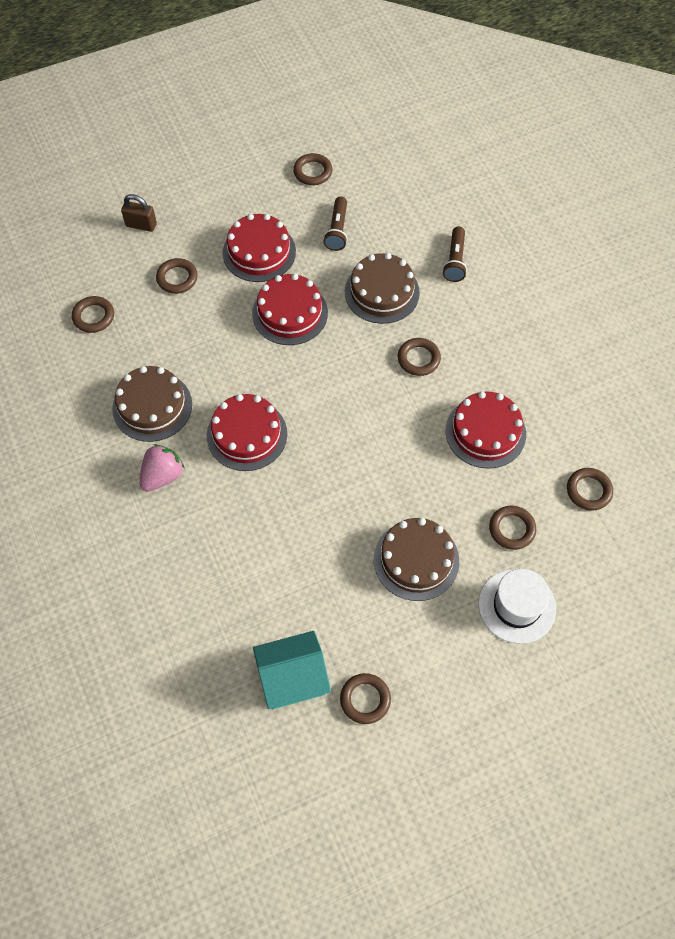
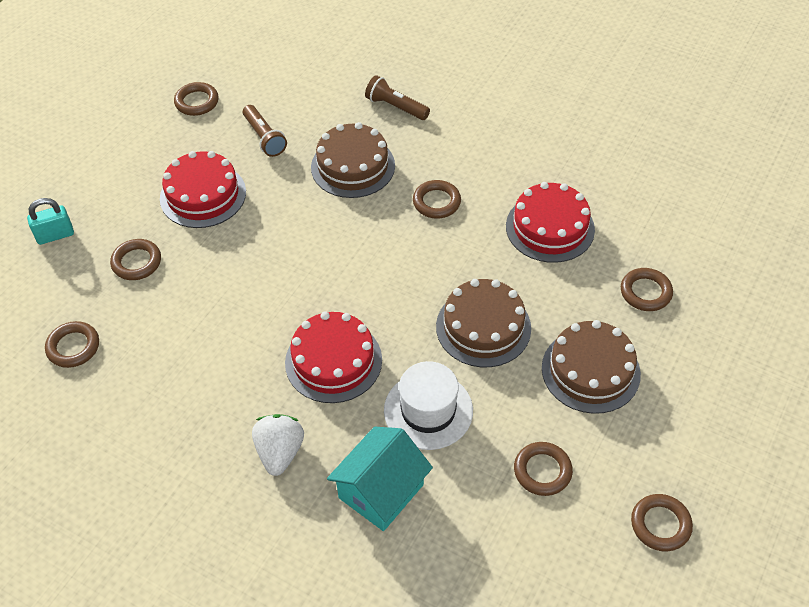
camera: 35 degrees left, 10 degrees down
(141, 225) = (55, 235): brown padlock -> turquoise padlock
(152, 406) = (212, 394): brown cake -> brown cake (483, 327)
(162, 476) = (280, 452): pink strawberry -> white strawberry
(290, 313) = (281, 231): red cake -> none
(293, 678) = (578, 553): turquoise house -> turquoise house (381, 491)
(455, 261) = (396, 107): brown flashlight -> brown flashlight turned 150 degrees clockwise
(517, 606) = (709, 352): white hat -> white hat (428, 410)
(588, 491) = (676, 223): brown ring -> brown ring (542, 471)

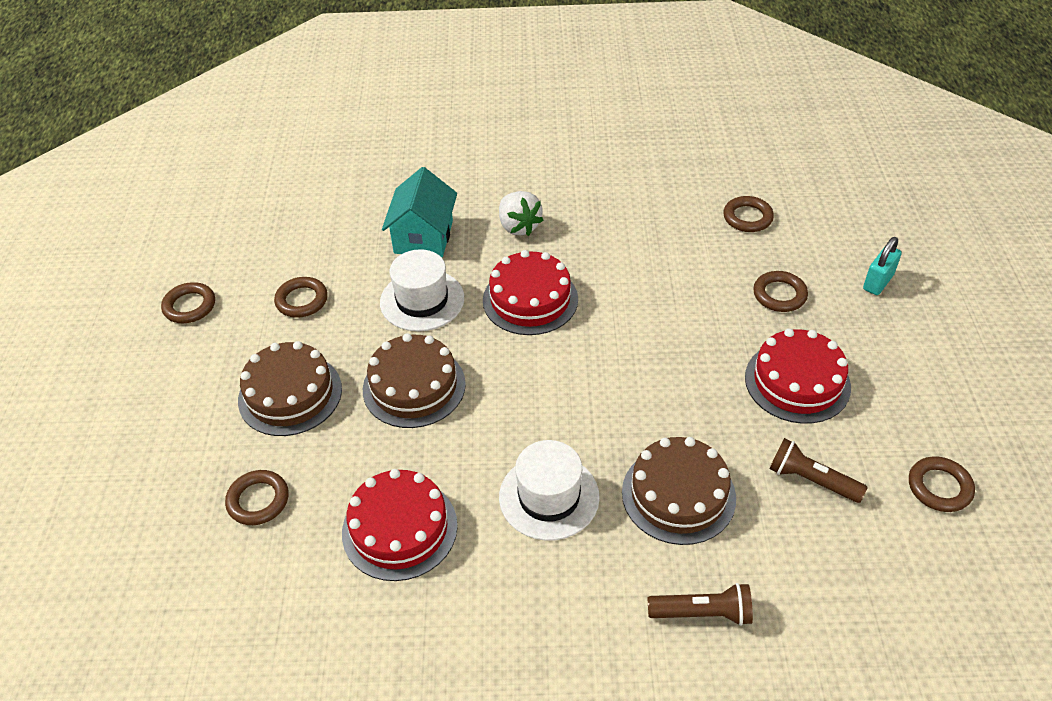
camera: 150 degrees right, 5 degrees down
(436, 202) = (549, 497): brown ring -> white hat

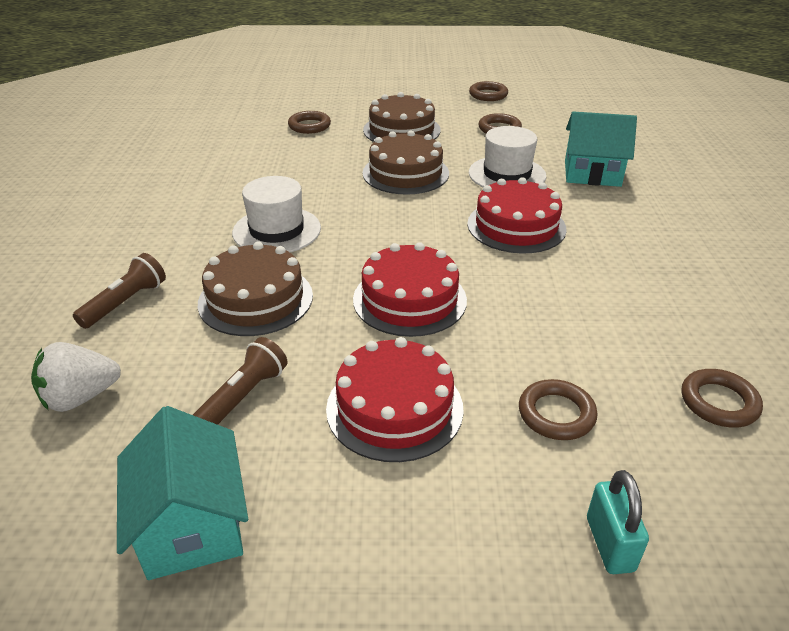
camera: 90 degrees right, 10 degrees down
(399, 528) = (269, 171): red cake -> red cake (409, 299)
(519, 226) = (626, 221): white strawberry -> white strawberry (80, 397)
(702, 613) = (126, 302): brown flashlight -> brown flashlight turned 150 degrees counterclockwise
(878, 282) = (609, 544): turquoise padlock -> turquoise padlock turned 45 degrees clockwise
(939, 487) = (192, 525): brown ring -> turquoise house

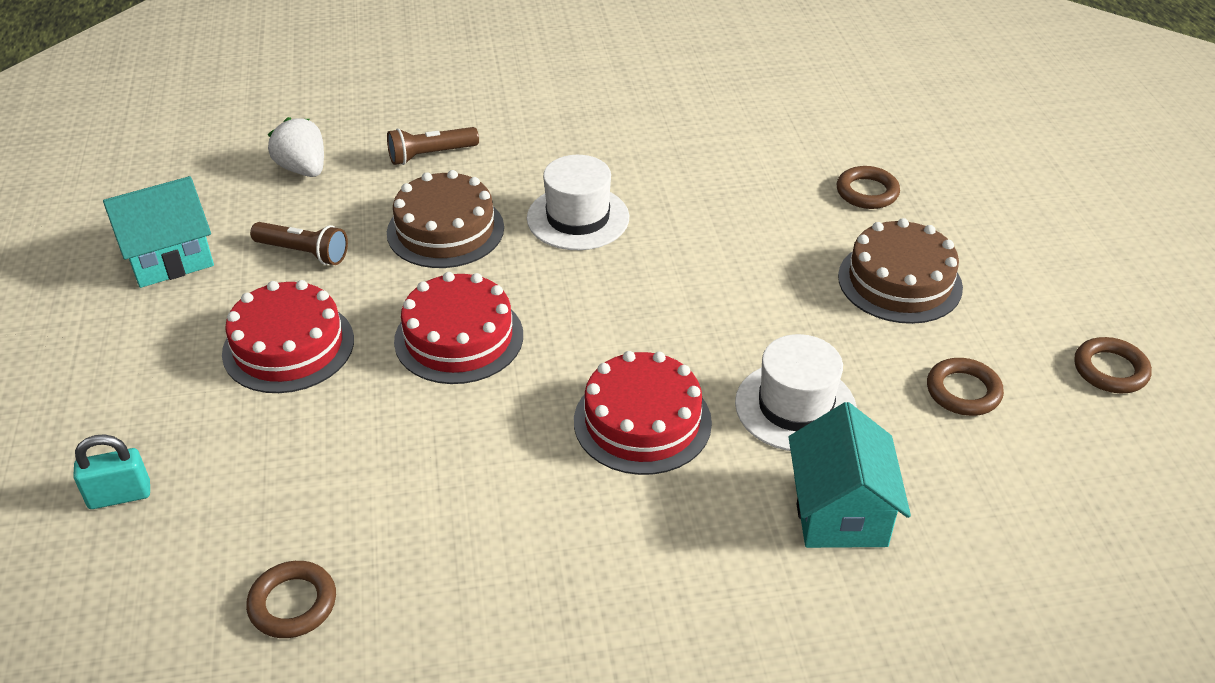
camera: 80 degrees right, 5 degrees up
(126, 302) = (430, 155): brown flashlight -> brown flashlight turned 135 degrees clockwise
(405, 173) = (758, 301): brown cake -> none
(556, 414) = (277, 461): brown ring -> none

